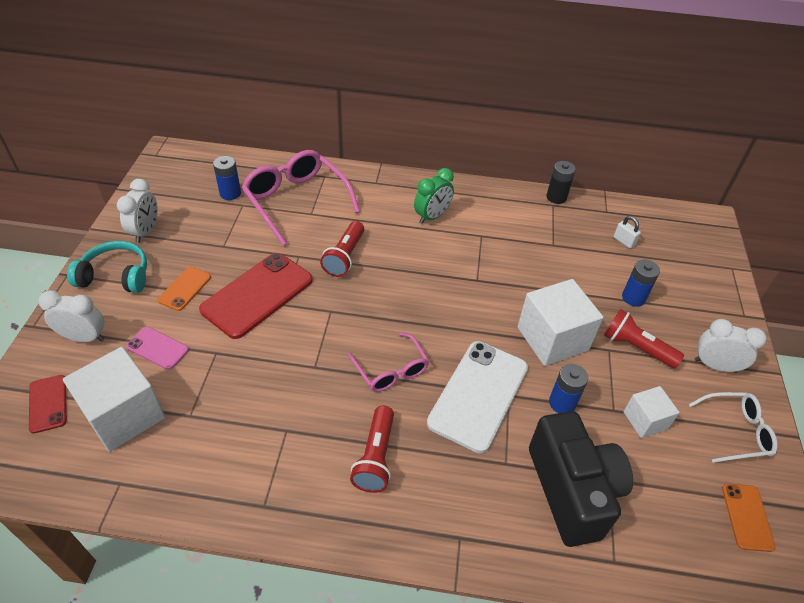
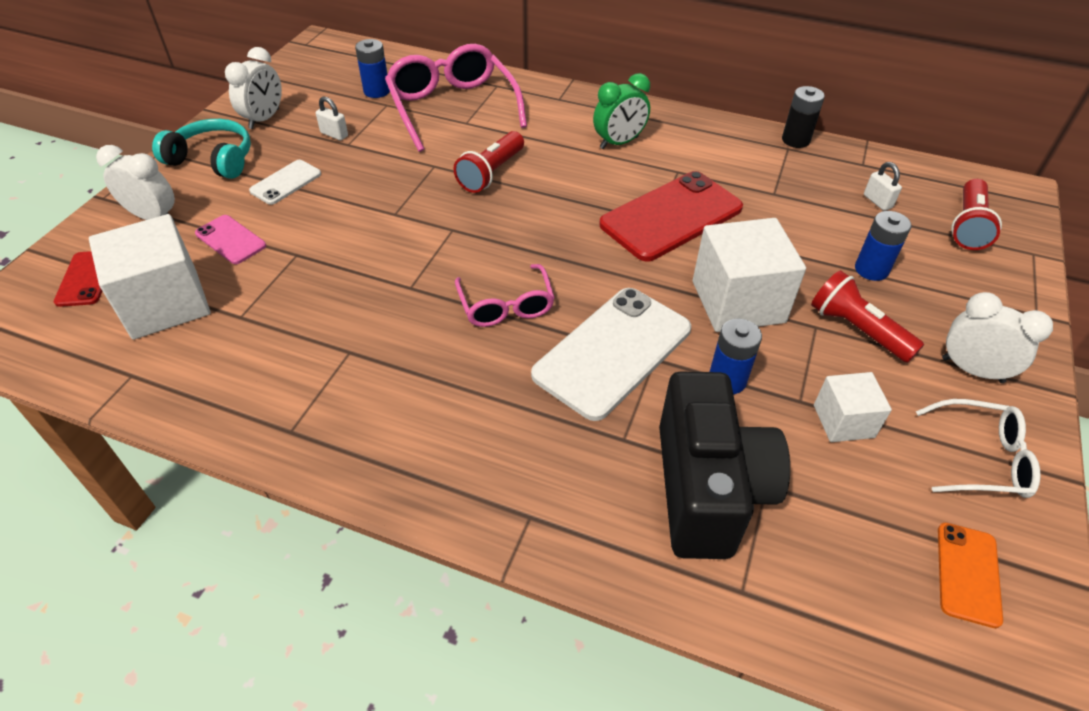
camera: 15 degrees right, 0 degrees up
(185, 289) = (286, 182): orange phone -> white phone
(209, 238) = (334, 134): none -> white padlock
(257, 295) = (369, 200): red phone -> red phone (671, 216)
(376, 457) = (451, 401): red flashlight -> red flashlight (968, 226)

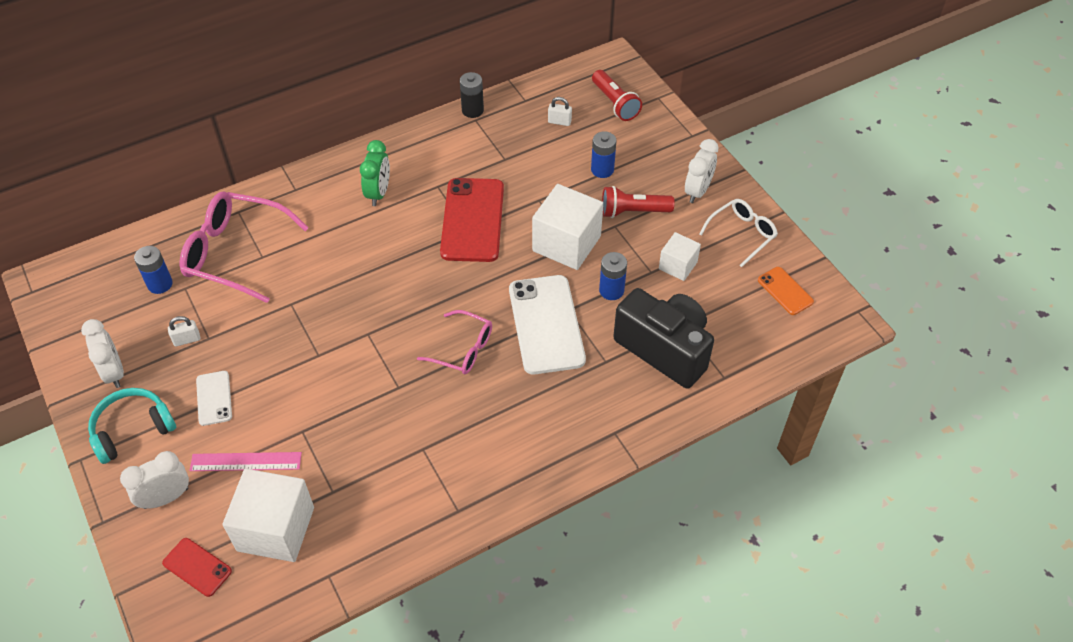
camera: 50 degrees left, 5 degrees up
(230, 240) = (246, 462): pink phone -> pink ruler
(491, 173) = (334, 278): red flashlight -> none
(972, 370) = (697, 191): white clock -> white clock turned 135 degrees clockwise

